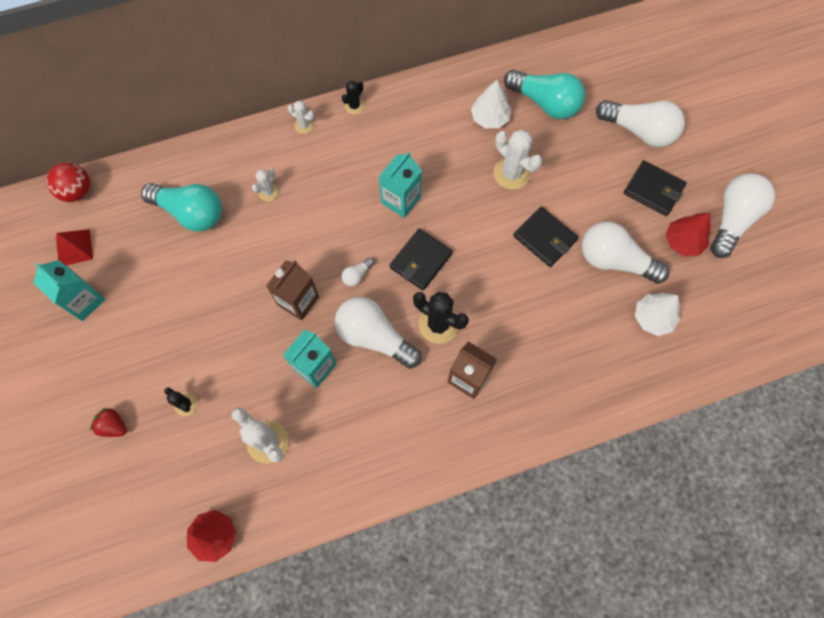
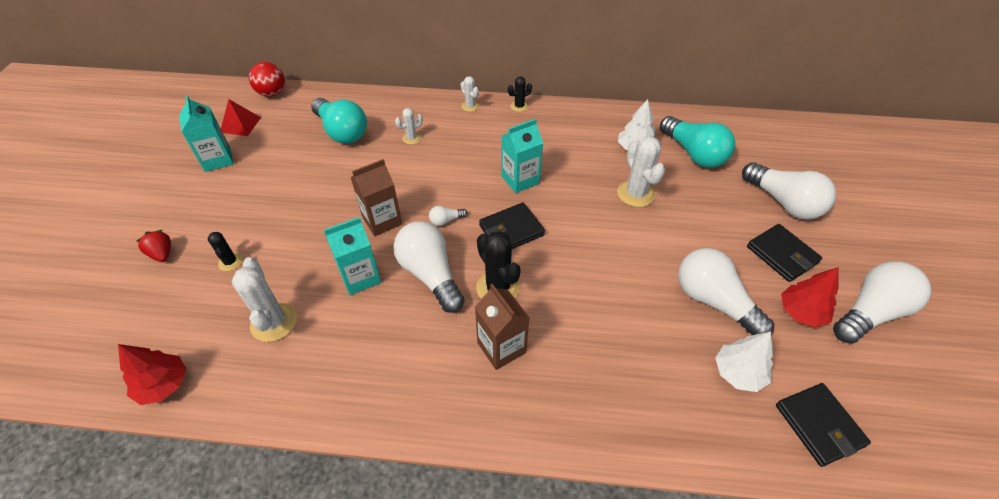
camera: 25 degrees right, 20 degrees down
(544, 238) = (645, 255): black wallet -> black wallet (819, 425)

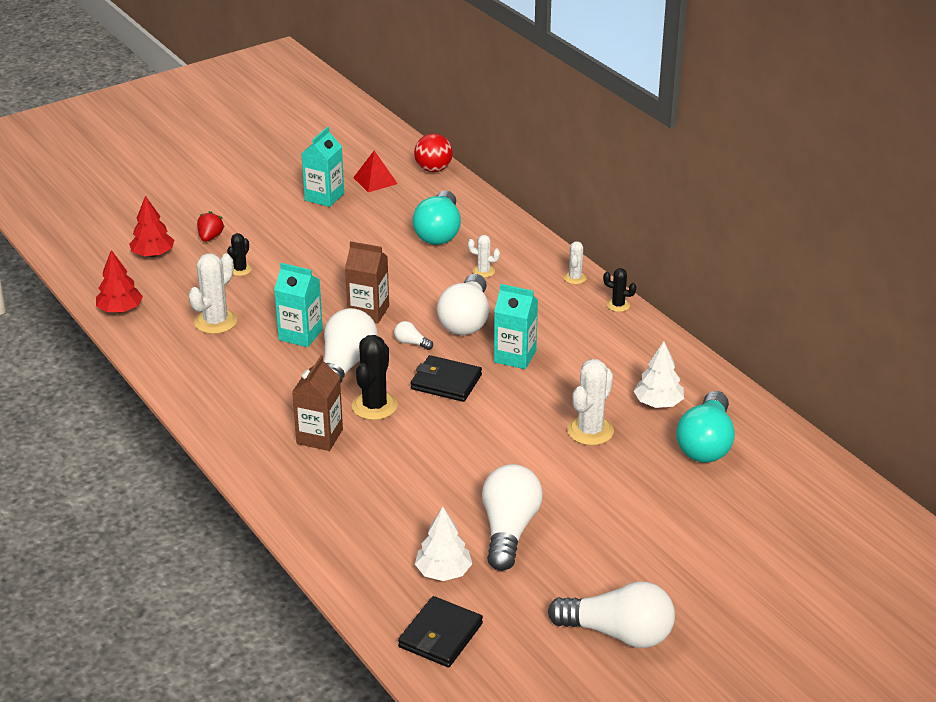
camera: 50 degrees right, 15 degrees down
(782, 255) = (627, 553): black wallet -> none
(783, 202) = (710, 530): white light bulb -> white light bulb (466, 320)
(801, 312) = (562, 588): red tree -> red tree (153, 254)

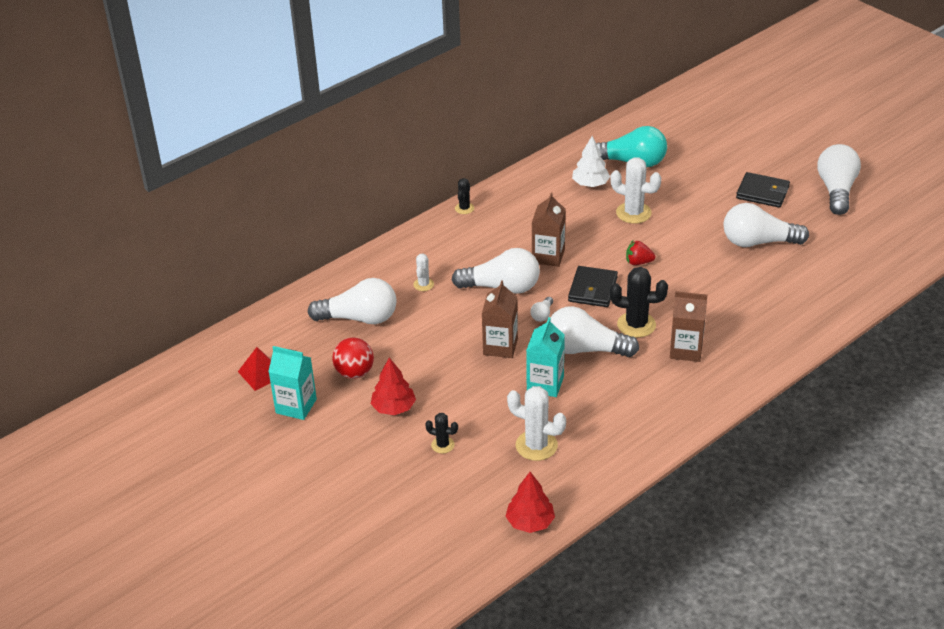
camera: 95 degrees left, 5 degrees up
(153, 254) = (422, 520): red tree -> red tree (394, 408)
(210, 237) = (383, 480): red strawberry -> red strawberry (638, 262)
(433, 169) = (238, 335): red ball -> red ball (354, 373)
(439, 232) = (359, 318): turquoise light bulb -> white light bulb
(440, 635) = (875, 262): black wallet -> black wallet (762, 192)
(443, 572) = (814, 267): white tree -> none
(515, 356) = (548, 256): turquoise carton -> brown carton
(575, 278) = (427, 233): white cactus -> none

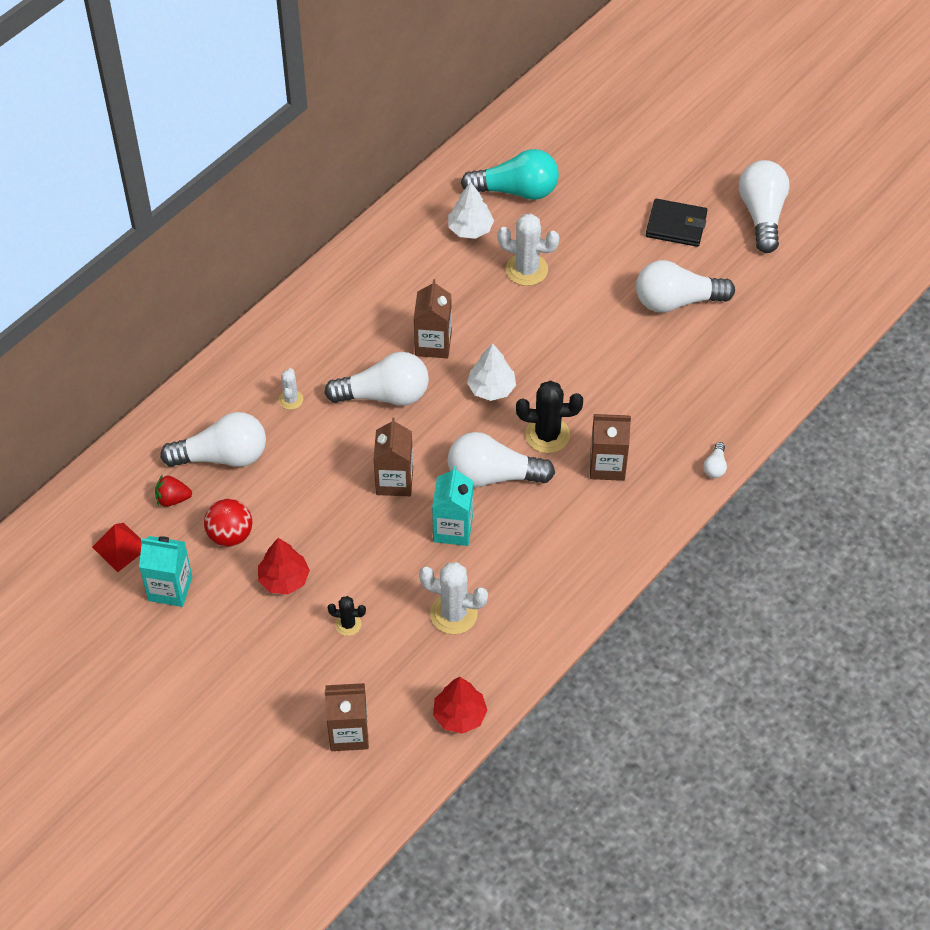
camera: 10 degrees left, 15 degrees up
(429, 526) = (349, 733): none -> brown carton
(464, 208) = (322, 280): black cactus -> none
(542, 315) = (437, 431): white light bulb -> white light bulb (715, 466)
(593, 289) = (491, 388): black wallet -> white tree
(638, 262) = (540, 343): red strawberry -> red strawberry (173, 499)

